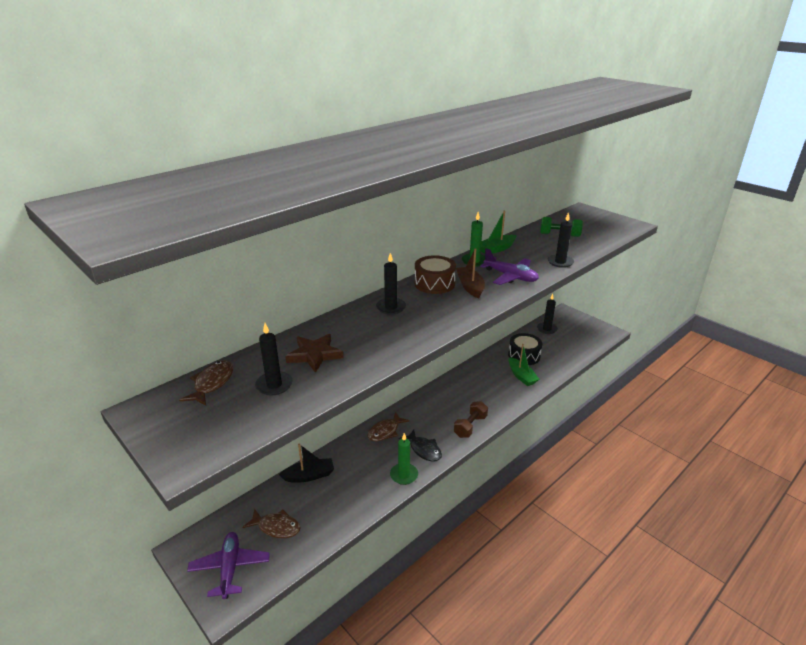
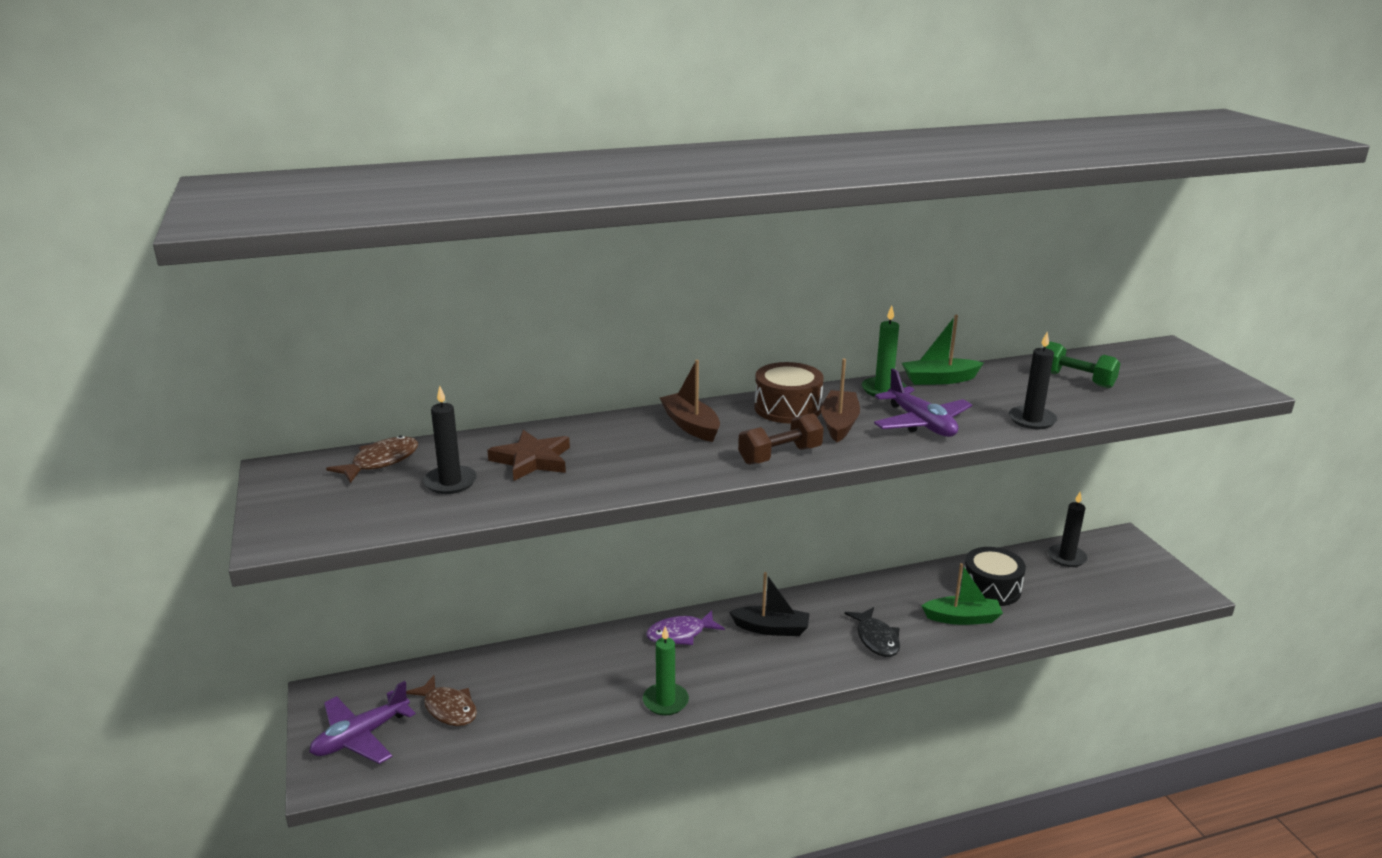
camera: 25 degrees right, 5 degrees down
(230, 568) = (360, 737): purple plane -> purple plane turned 150 degrees counterclockwise
(309, 475) = (533, 659): black boat -> black boat (771, 628)
(385, 431) = (680, 634): brown fish -> purple fish
(391, 307) = (691, 425): black candle -> brown boat
(424, 450) = (720, 677): black fish -> black fish (876, 639)
(470, 426) = (818, 667): brown dumbbell -> brown dumbbell (780, 455)
(521, 376) = (962, 618): green boat -> green boat turned 90 degrees counterclockwise

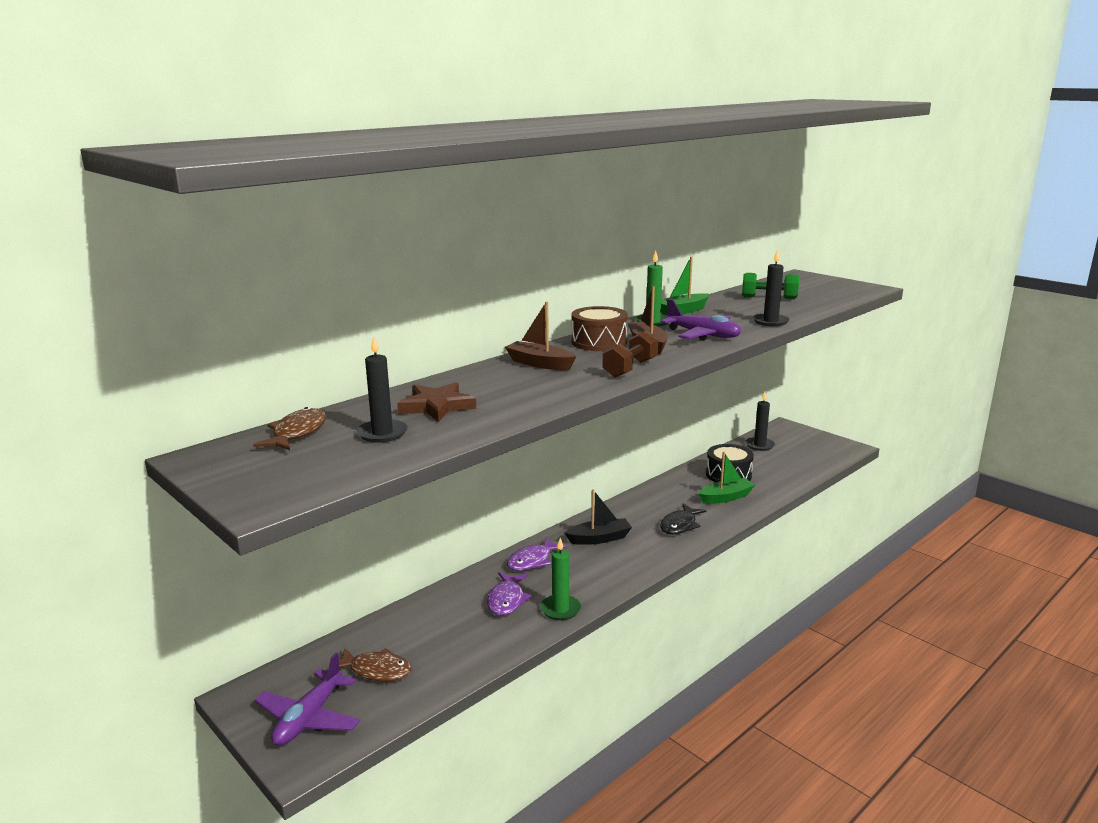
camera: 25 degrees left, 5 degrees down
(621, 672) = (507, 600): none -> purple fish
(876, 639) = (680, 525): black fish -> black fish turned 75 degrees clockwise

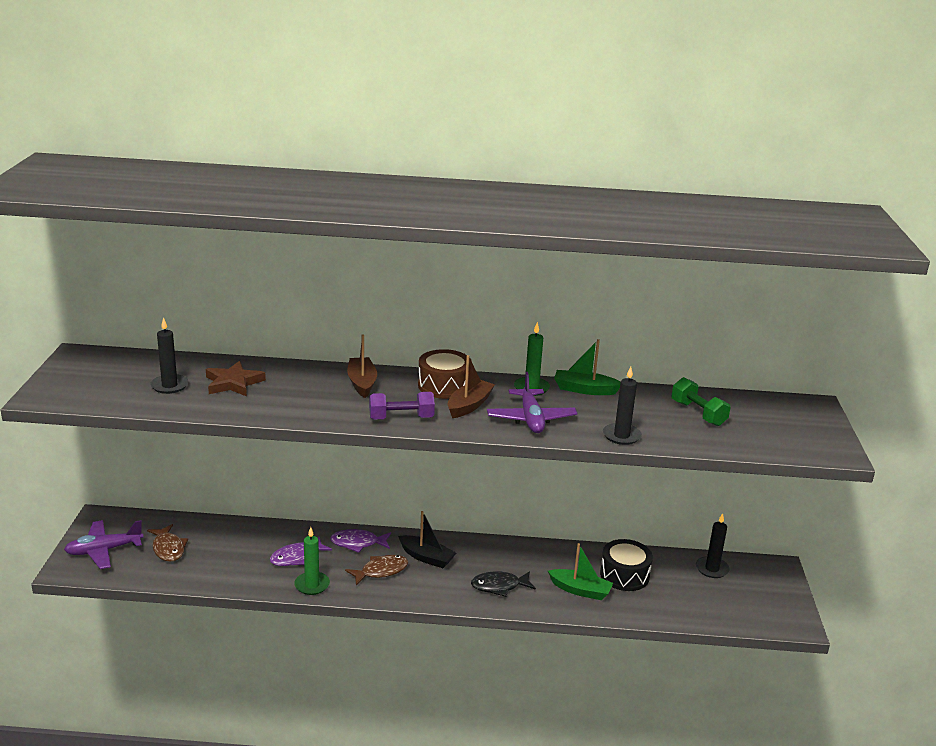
camera: 45 degrees right, 5 degrees up
(297, 433) = (140, 363): brown fish -> brown fish (381, 571)
(630, 368) = (401, 418): brown dumbbell -> purple dumbbell

